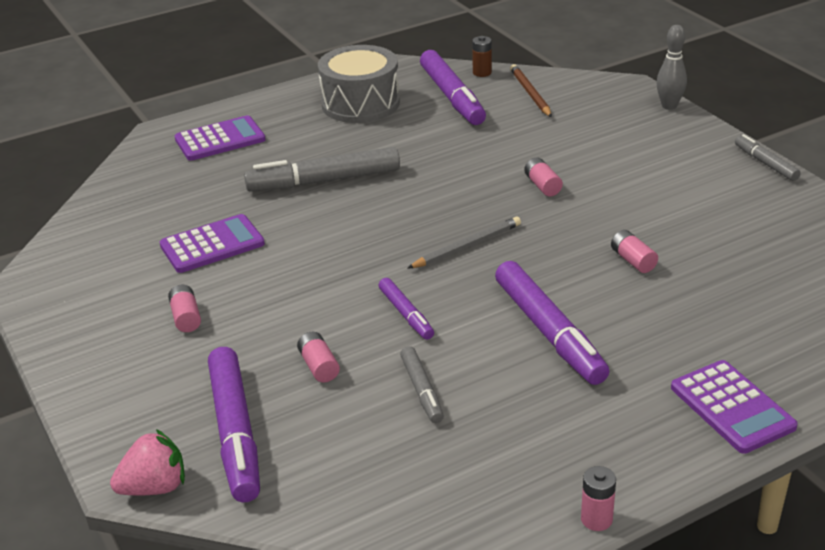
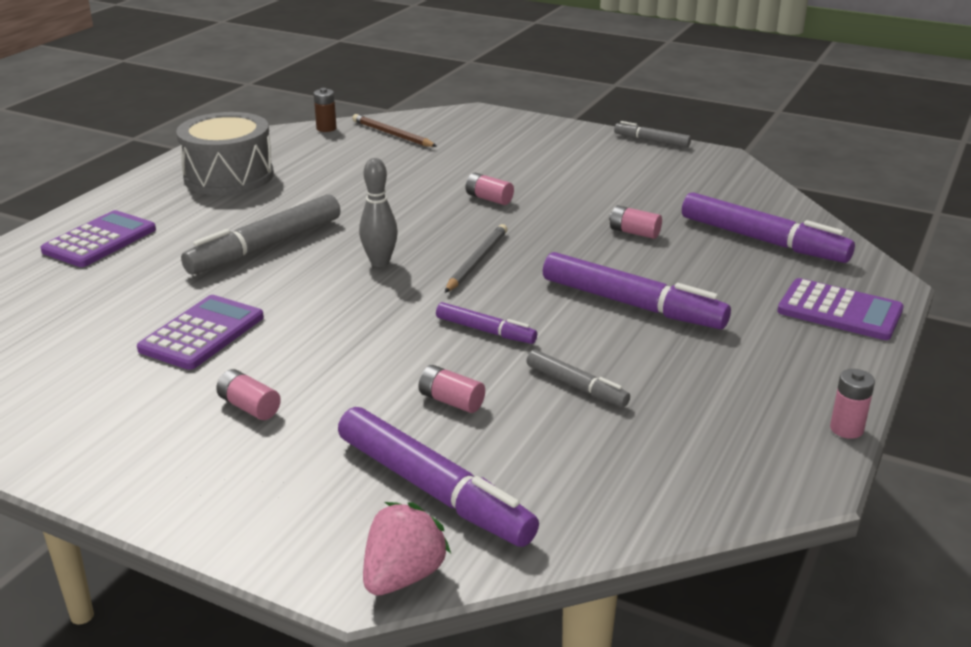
camera: 35 degrees left, 5 degrees down
(452, 96) = (318, 152): purple marker -> purple marker (761, 240)
(669, 106) = (526, 119): grey bowling pin -> grey bowling pin (380, 262)

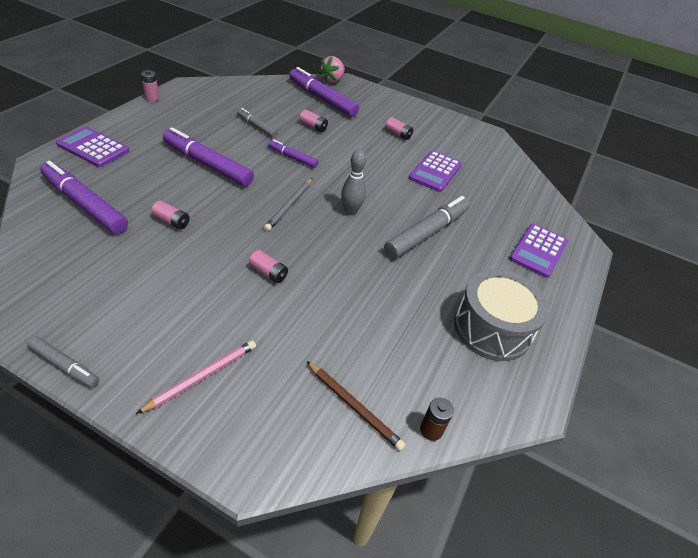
camera: 175 degrees right, 15 degrees up
(530, 141) = (202, 377): none -> pink pencil

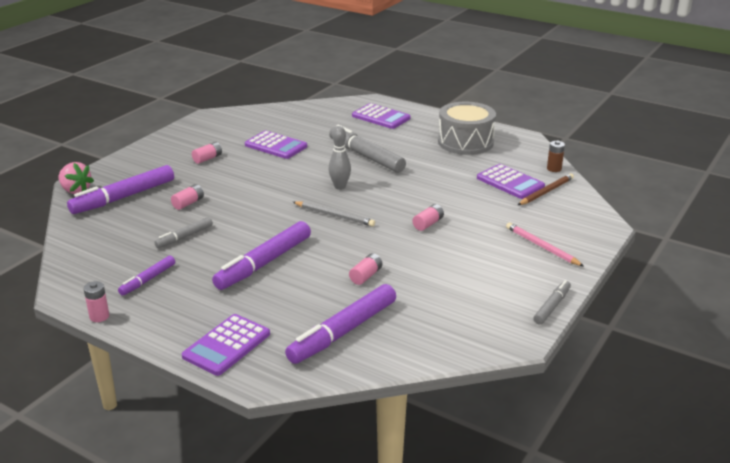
camera: 80 degrees left, 15 degrees down
(293, 157) = (251, 214): purple marker -> purple marker (148, 280)
(378, 365) = (510, 182): none -> purple calculator

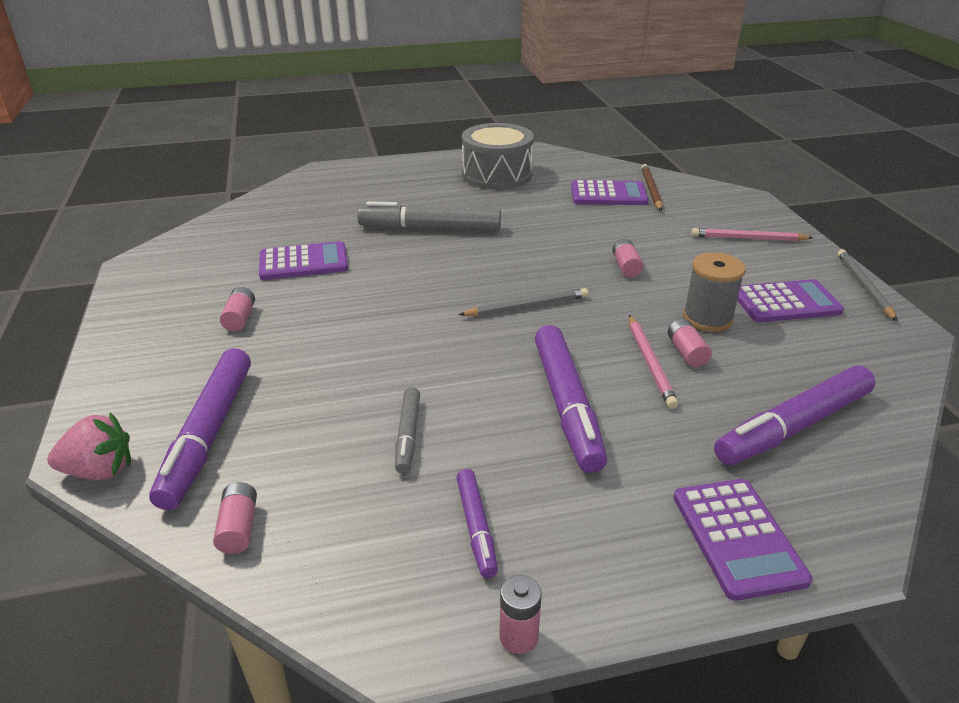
camera: 45 degrees left, 5 degrees up
(188, 203) = (325, 388): pink battery -> pink battery (239, 527)
(337, 269) = (649, 363): none -> pink pencil
(340, 187) = (469, 273): grey bowling pin -> none
(343, 331) = (794, 426): purple marker -> purple marker turned 60 degrees clockwise
(381, 117) = (365, 183): purple calculator -> purple calculator (785, 302)
(413, 269) = (707, 318): none -> grey spool
(551, 307) = (864, 286): grey marker -> grey pencil
(554, 169) = (615, 167): brown battery -> none

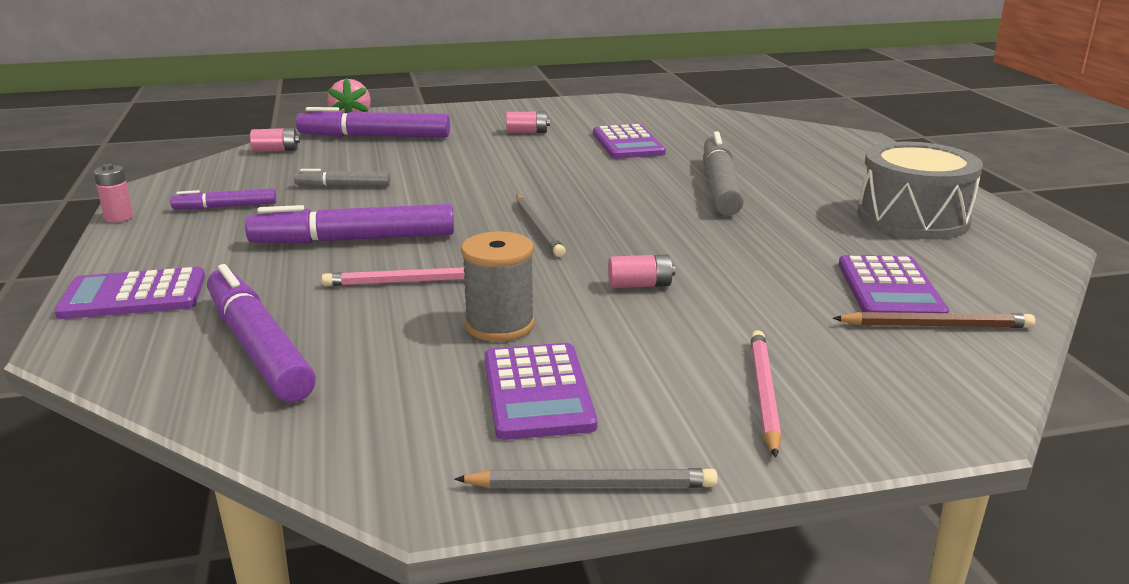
camera: 90 degrees right, 10 degrees down
(686, 352) = (425, 304): pink battery -> none

